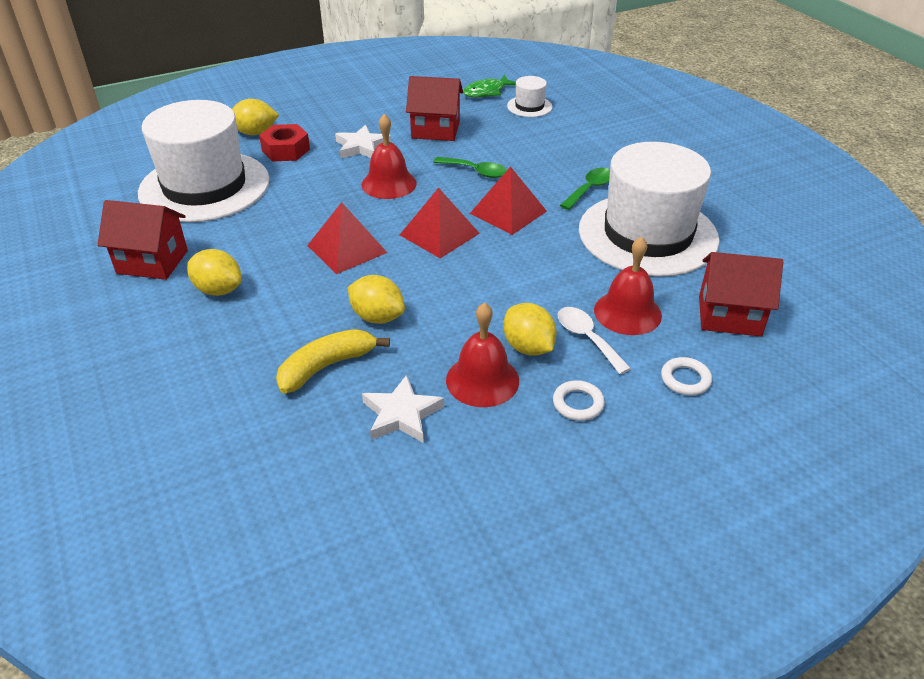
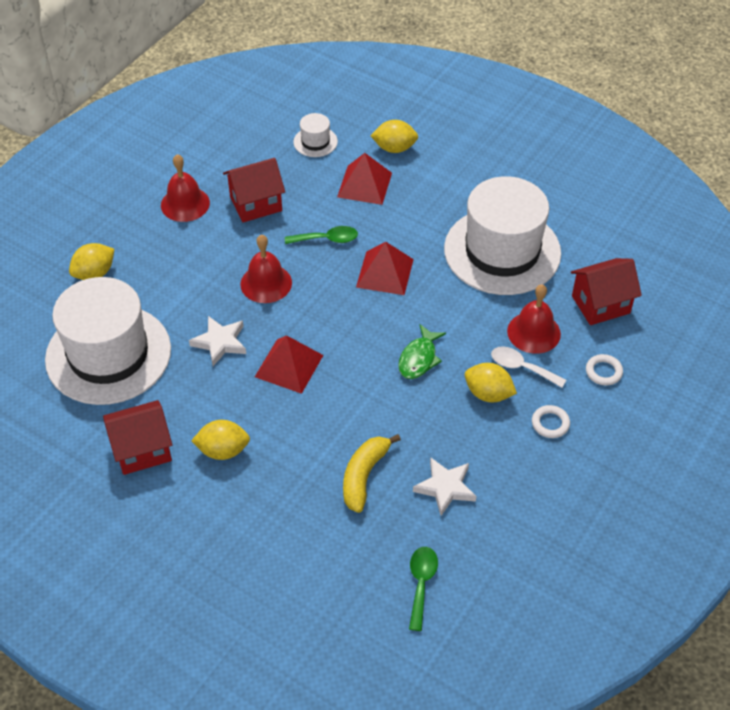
camera: 30 degrees left, 10 degrees up
(286, 150) = (142, 282): red nut -> none
(362, 147) = (207, 250): white star -> white star (220, 342)
(377, 317) = (365, 418): yellow lemon -> yellow lemon (394, 148)
(439, 234) = (349, 319): red pyramid -> red pyramid (364, 185)
(482, 380) = (477, 435): red bell -> red bell (185, 204)
(487, 92) = (264, 137): green fish -> green fish (419, 358)
(589, 189) = (430, 221): green spoon -> green spoon (421, 583)

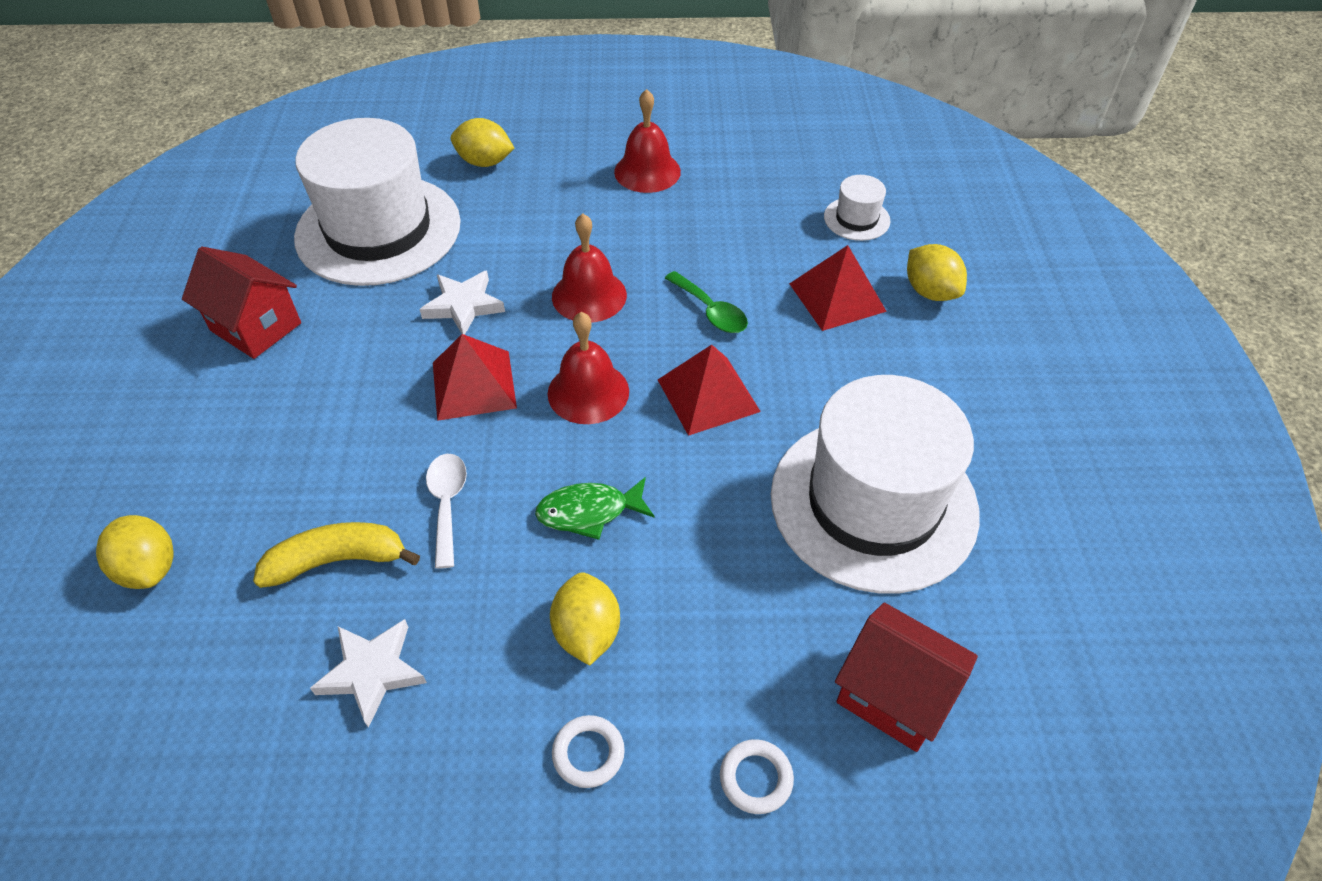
camera: 55 degrees right, 0 degrees up
(223, 450) = (296, 395): yellow lemon -> yellow lemon (149, 568)
(256, 204) = (704, 223): red house -> none
(421, 583) = (175, 737): green spoon -> none
(521, 367) = (671, 650): white spoon -> white spoon (447, 504)
(533, 332) = (754, 629): red bell -> red bell (588, 392)

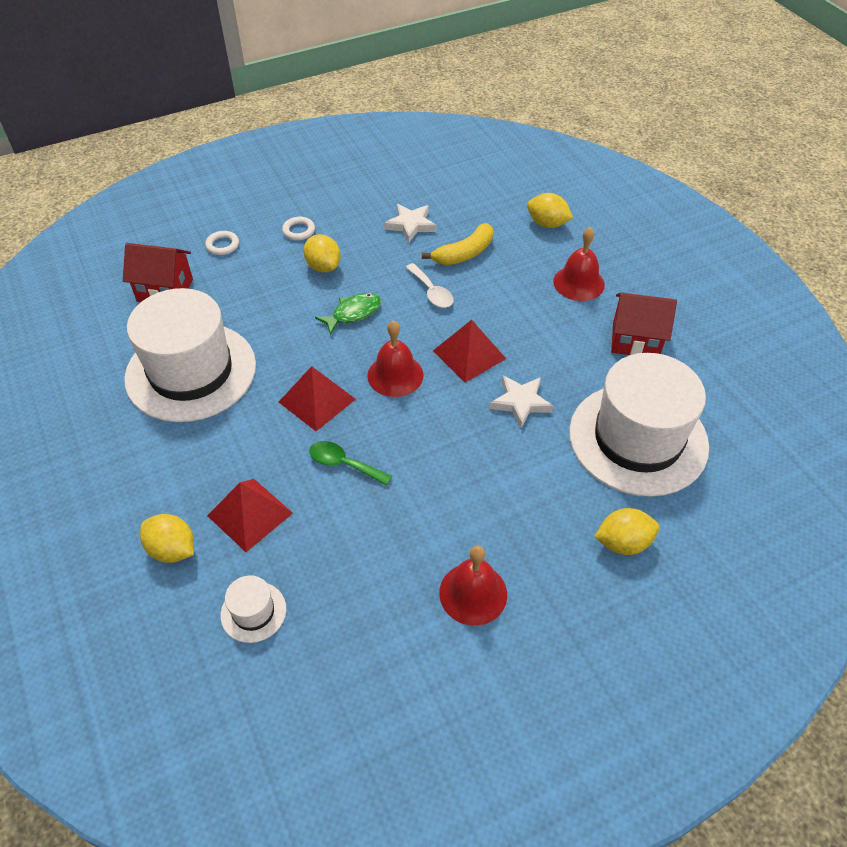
camera: 155 degrees right, 0 degrees up
(589, 295) = (440, 443): red bell -> red bell (579, 283)

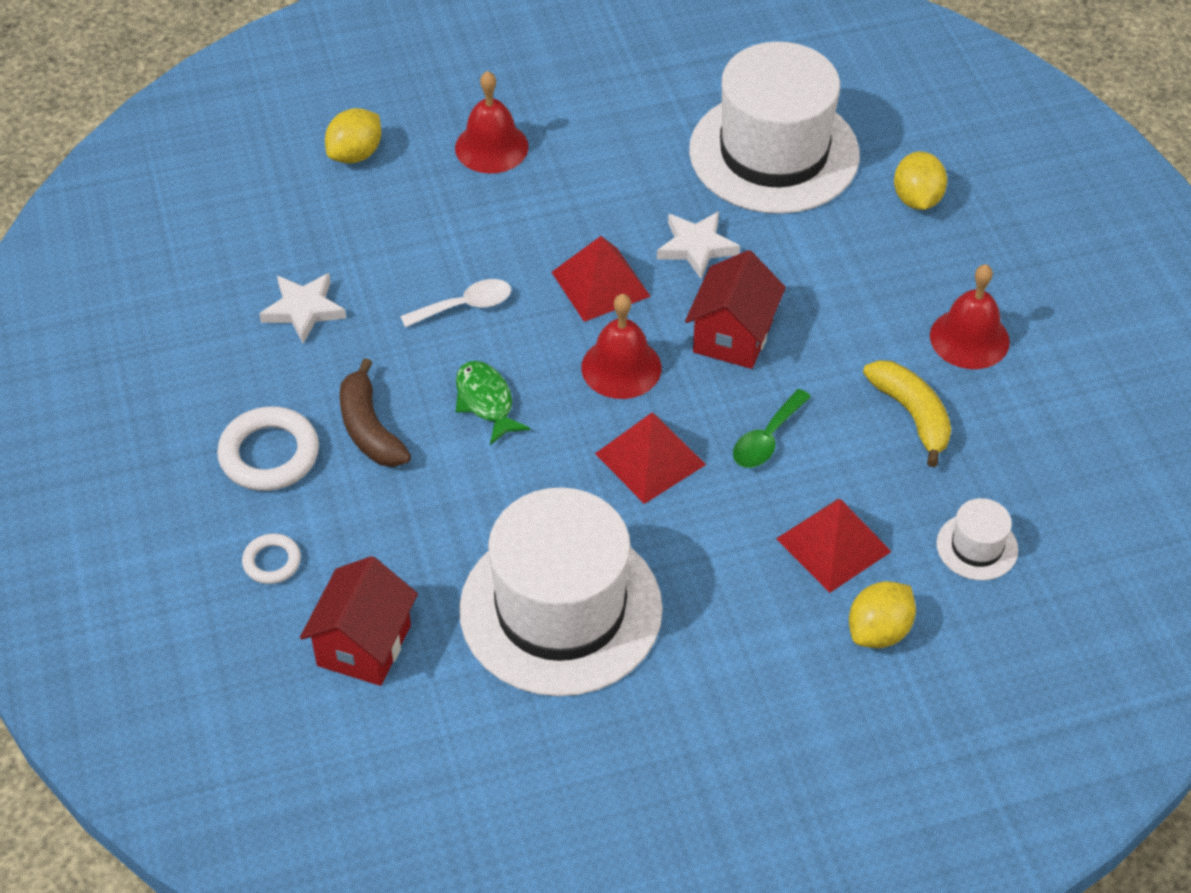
camera: 80 degrees left, 0 degrees up
(299, 231) = (269, 454): white ring -> white ring, size x1.79
(323, 266) = (369, 429): yellow lemon -> brown banana
(464, 253) = (392, 257): yellow banana -> yellow banana (912, 415)
(635, 340) = (613, 117): red house -> red house (733, 336)

